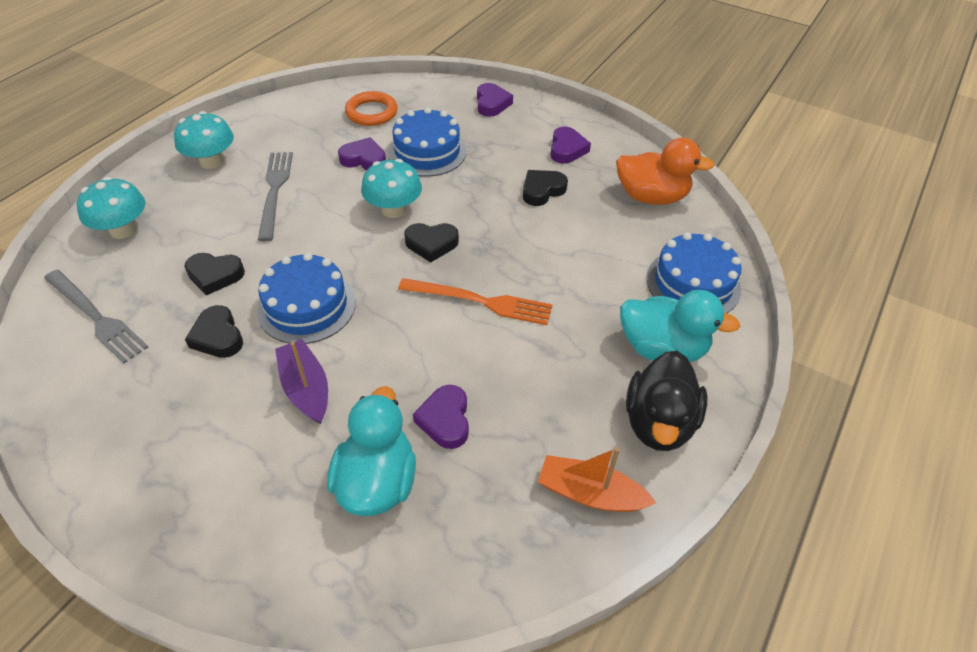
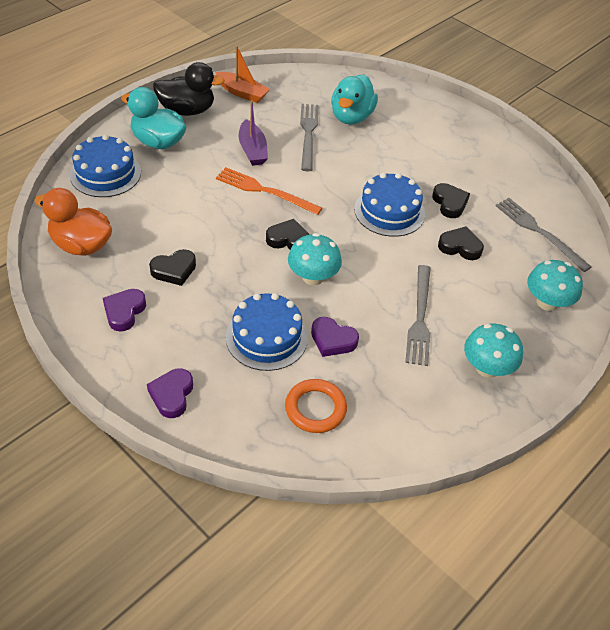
camera: 170 degrees left, 0 degrees up
(306, 388) = (389, 164): purple boat -> purple boat (252, 150)
(445, 420) = (308, 134): purple heart -> grey fork
(659, 423) = (187, 110): black duck -> black duck turned 60 degrees clockwise

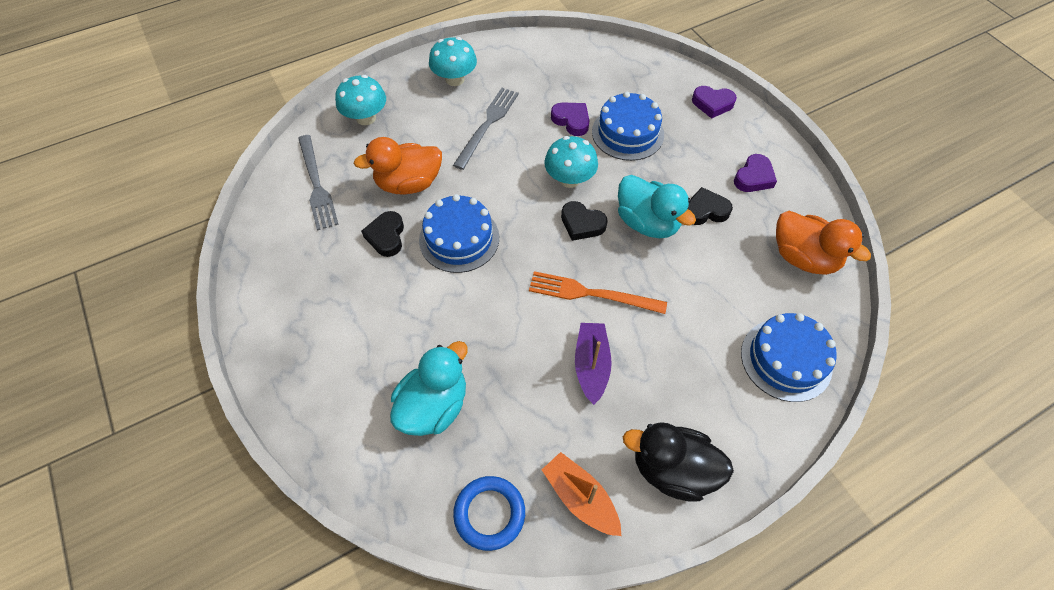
camera: 160 degrees left, 10 degrees up
(158, 142) = (717, 406): turquoise duck -> turquoise duck (647, 223)
(172, 395) = (712, 104): purple heart -> purple heart turned 75 degrees clockwise
(264, 191) = (591, 294): orange fork -> orange fork turned 150 degrees clockwise
(294, 81) = (489, 513): none -> blue ring
(308, 134) = (507, 382): grey fork -> none
(315, 408) = (602, 76): orange ring -> none
(460, 247) = (409, 183): black heart -> orange duck

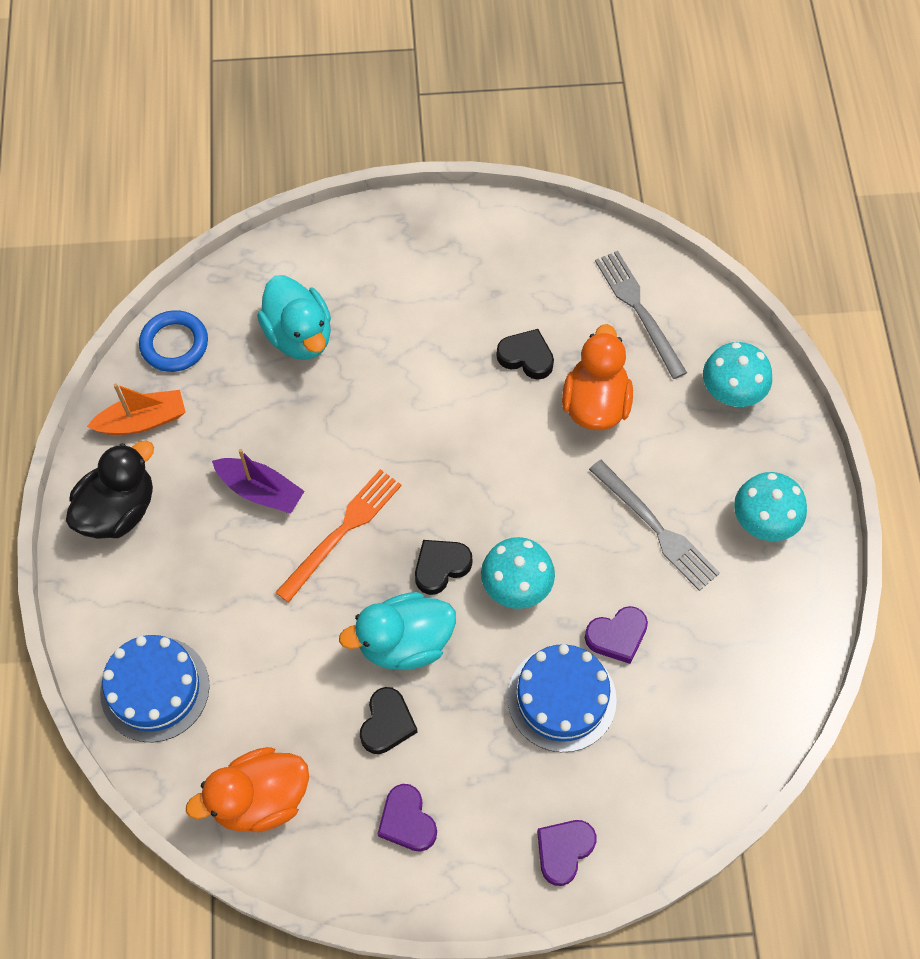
camera: 115 degrees right, 5 degrees up
(316, 184) = (639, 310): grey fork -> grey fork turned 60 degrees clockwise
(459, 238) = (486, 428): blue cake -> none

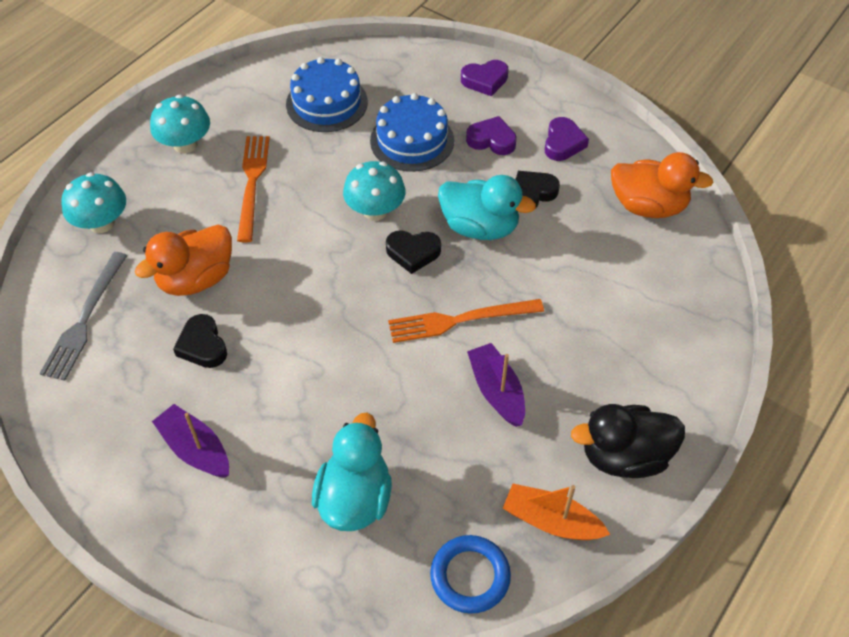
camera: 140 degrees left, 10 degrees down
(155, 689) = (678, 310): blue cake -> blue cake (327, 103)
(446, 286) = (195, 449): none -> purple boat
(617, 636) = (344, 147): purple heart -> purple heart (491, 140)
(656, 528) = (252, 183): grey fork -> orange fork

